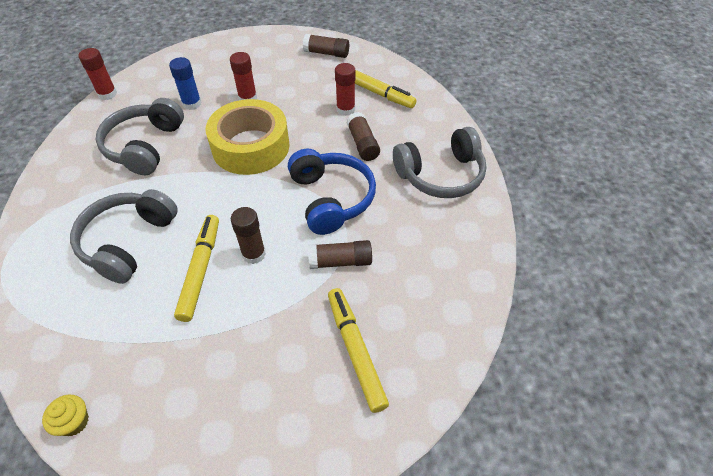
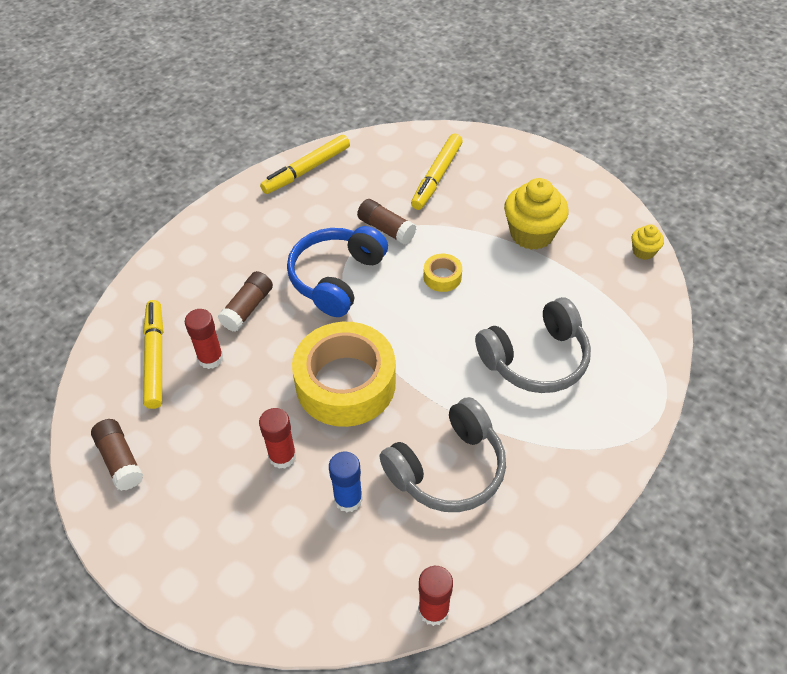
camera: 135 degrees left, 0 degrees up
(200, 270) = (493, 292): yellow marker -> yellow marker (306, 170)
(207, 354) = (532, 234): none -> yellow cupcake
(254, 254) = (442, 277): brown glue stick -> yellow tape
(441, 175) = (231, 236): grey headphones -> none

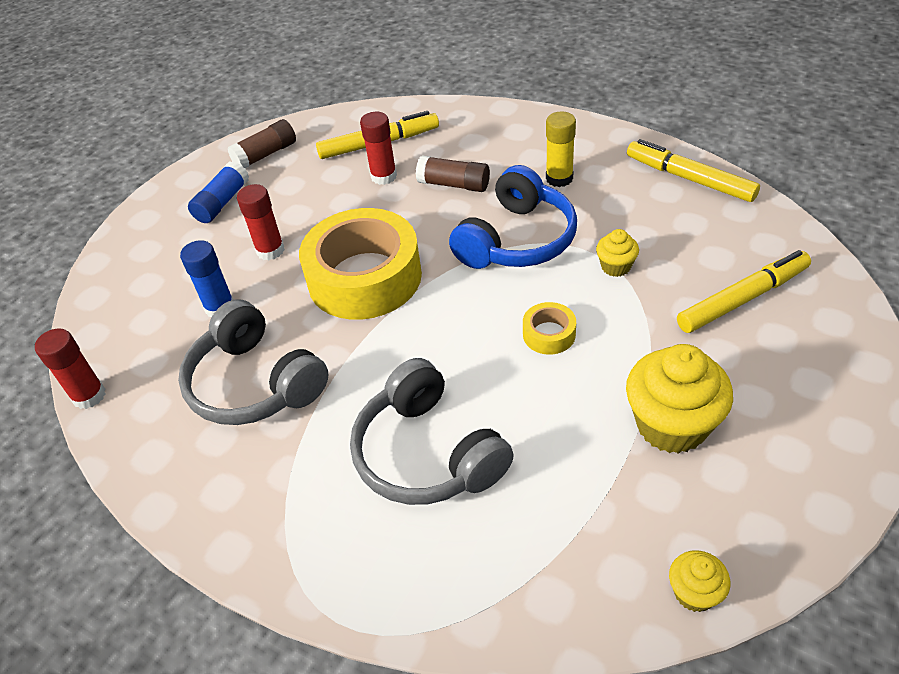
camera: 85 degrees right, 5 degrees down
(187, 502) = (222, 202): none -> blue glue stick
(272, 240) = (559, 178): none -> yellow glue stick
(336, 278) = (517, 240): blue headphones -> blue headphones turned 105 degrees clockwise
(386, 229) = (615, 267): brown glue stick -> yellow cupcake
(437, 177) = (743, 299): yellow marker -> yellow marker turned 135 degrees clockwise

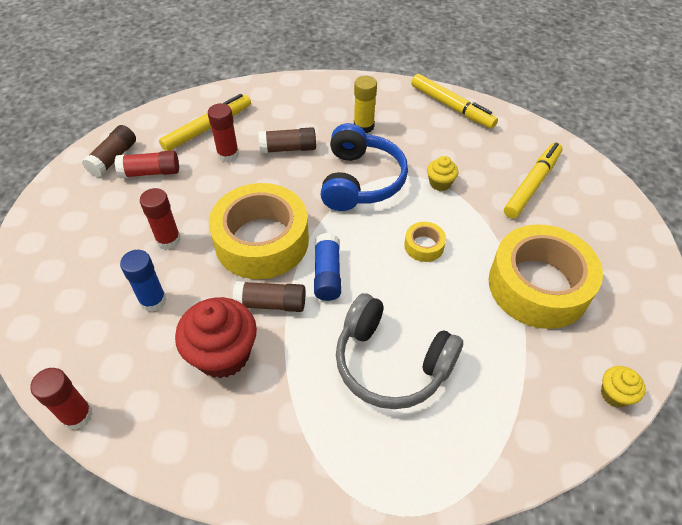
camera: 30 degrees left, 5 degrees up
(222, 202) = (98, 209): blue glue stick -> blue glue stick (327, 274)
(255, 383) = (223, 354): grey headphones -> red cupcake
(293, 177) = (150, 172): none -> red glue stick
(334, 347) = (271, 304): none -> brown glue stick
(671, 425) = (538, 285): yellow cupcake -> yellow tape
(689, 178) = (452, 107): yellow marker -> yellow marker turned 150 degrees counterclockwise

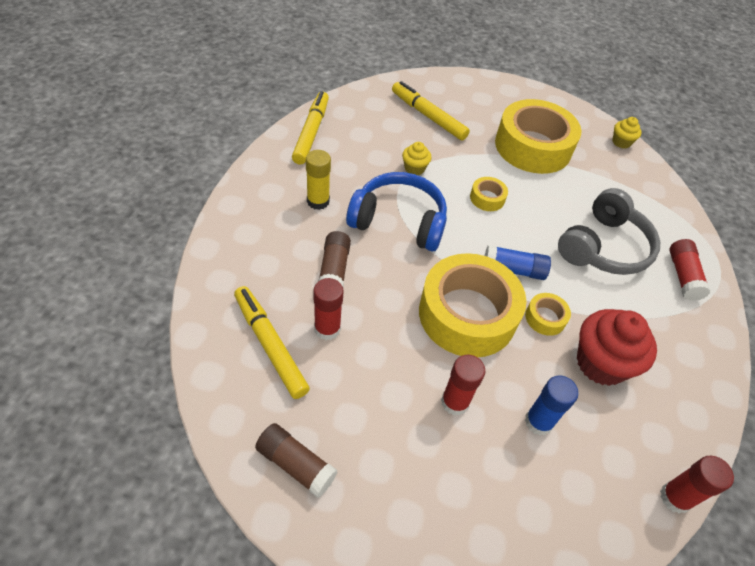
camera: 85 degrees left, 0 degrees up
(150, 172) = (337, 417): red glue stick -> red glue stick (683, 276)
(271, 304) = (545, 318): brown glue stick -> yellow tape
(452, 107) = (311, 132): yellow marker -> yellow marker turned 45 degrees counterclockwise

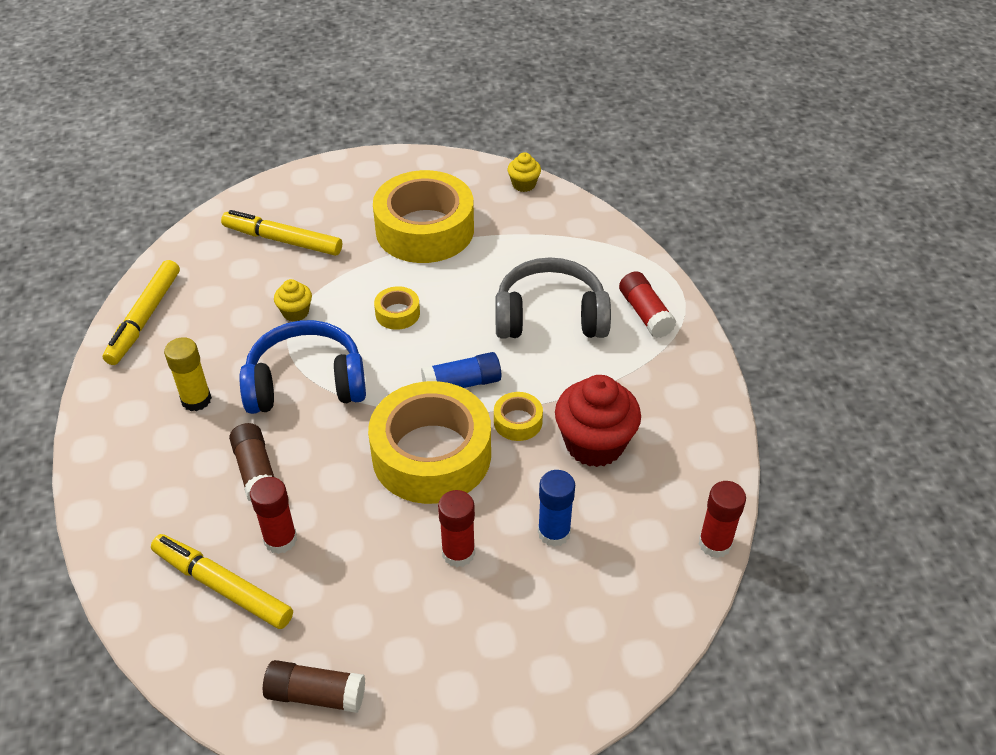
camera: 20 degrees left, 5 degrees down
(311, 132) = (144, 318): yellow marker -> yellow marker turned 150 degrees counterclockwise
(603, 247) = (550, 316): grey headphones -> grey headphones turned 105 degrees counterclockwise

